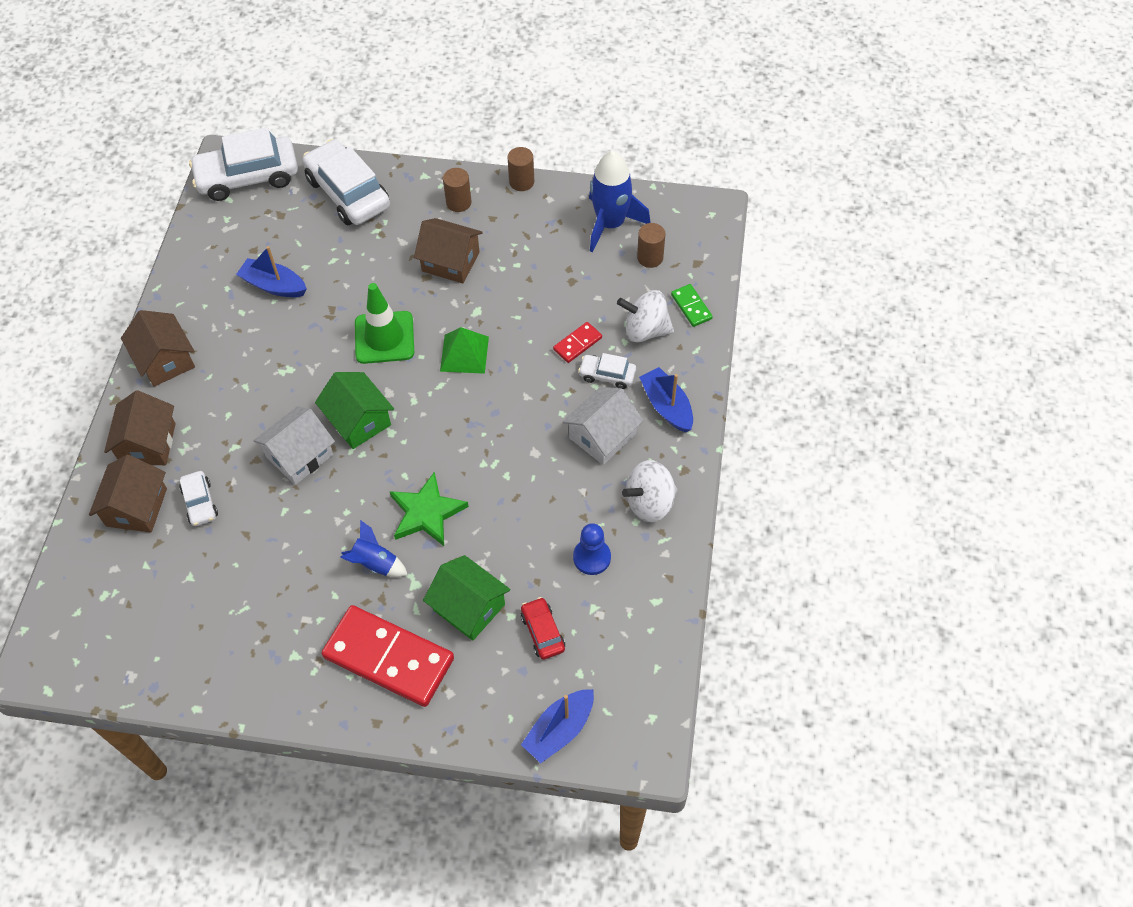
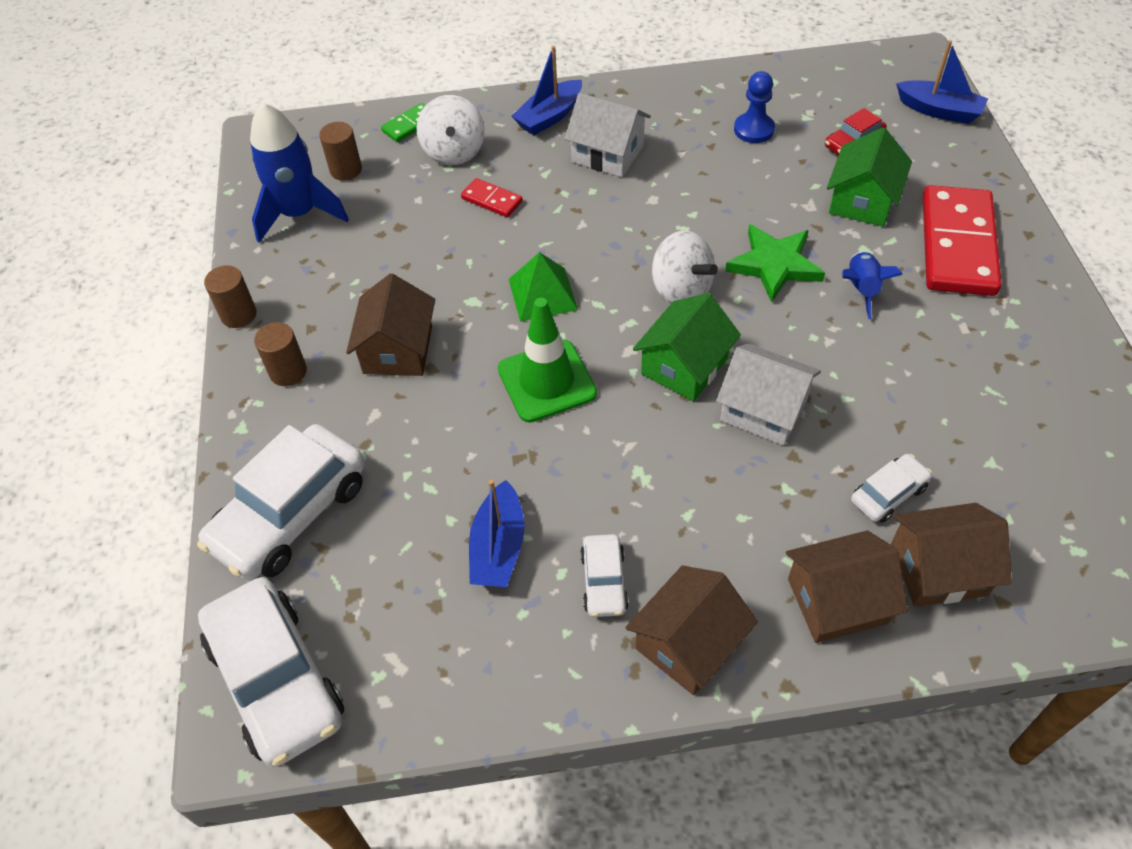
camera: 105 degrees left, 5 degrees down
(607, 375) = (527, 167): white car -> white car (604, 581)
(649, 503) = (670, 105): white spinning top -> white spinning top (681, 290)

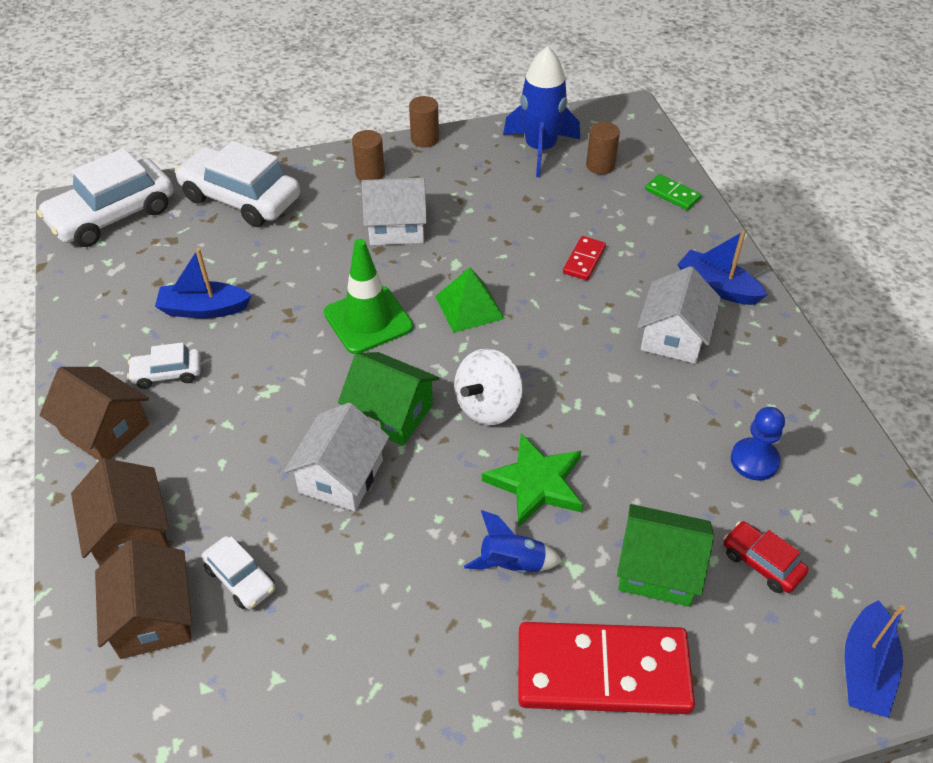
camera: 80 degrees right, 5 degrees down
(398, 349) = (396, 227): brown house -> white house
(454, 152) = (643, 227): white spinning top -> none

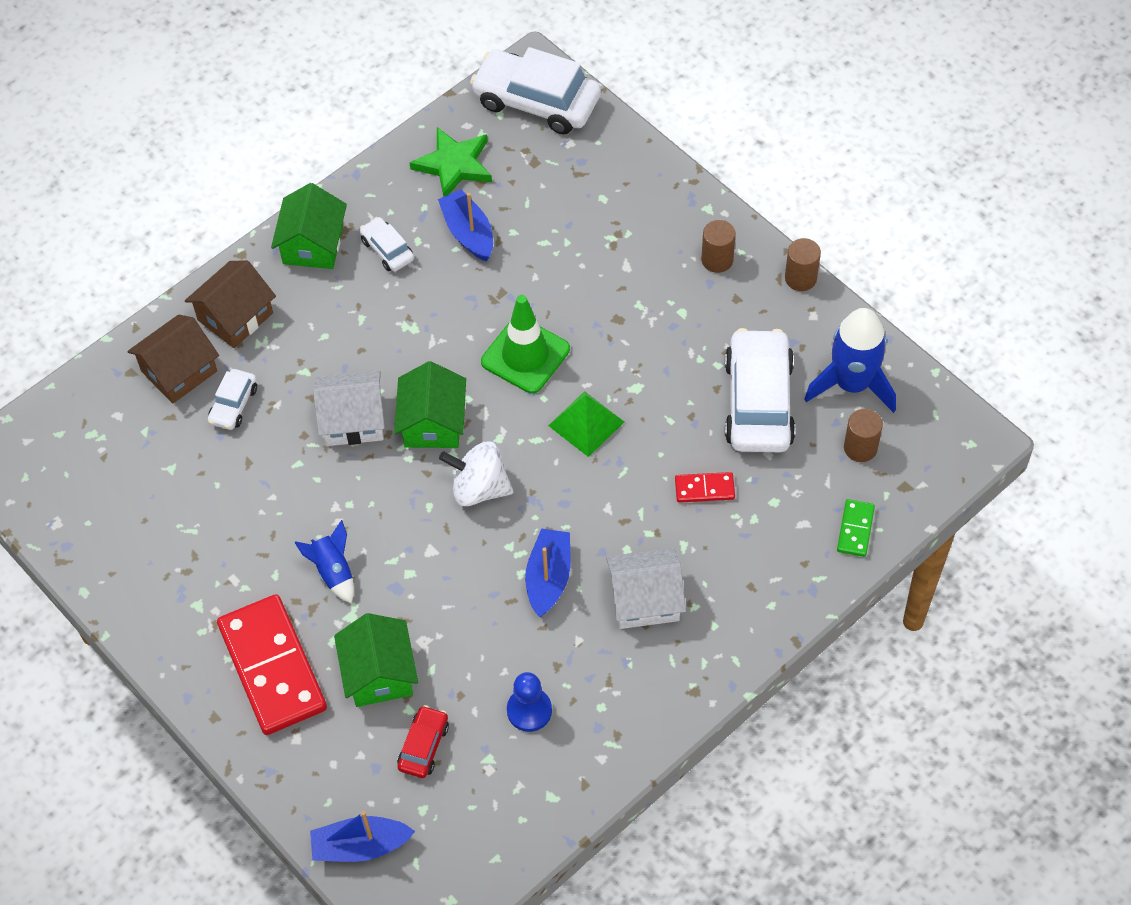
camera: 65 degrees right, 10 degrees up
(105, 430) = (313, 244): brown house -> green house
(241, 198) = (617, 179): white car -> white car (758, 402)
(396, 227) = (655, 318): white house -> none
(536, 483) = (418, 556): green star -> green star (454, 165)
(717, 287) = (735, 615): blue boat -> blue boat (548, 578)

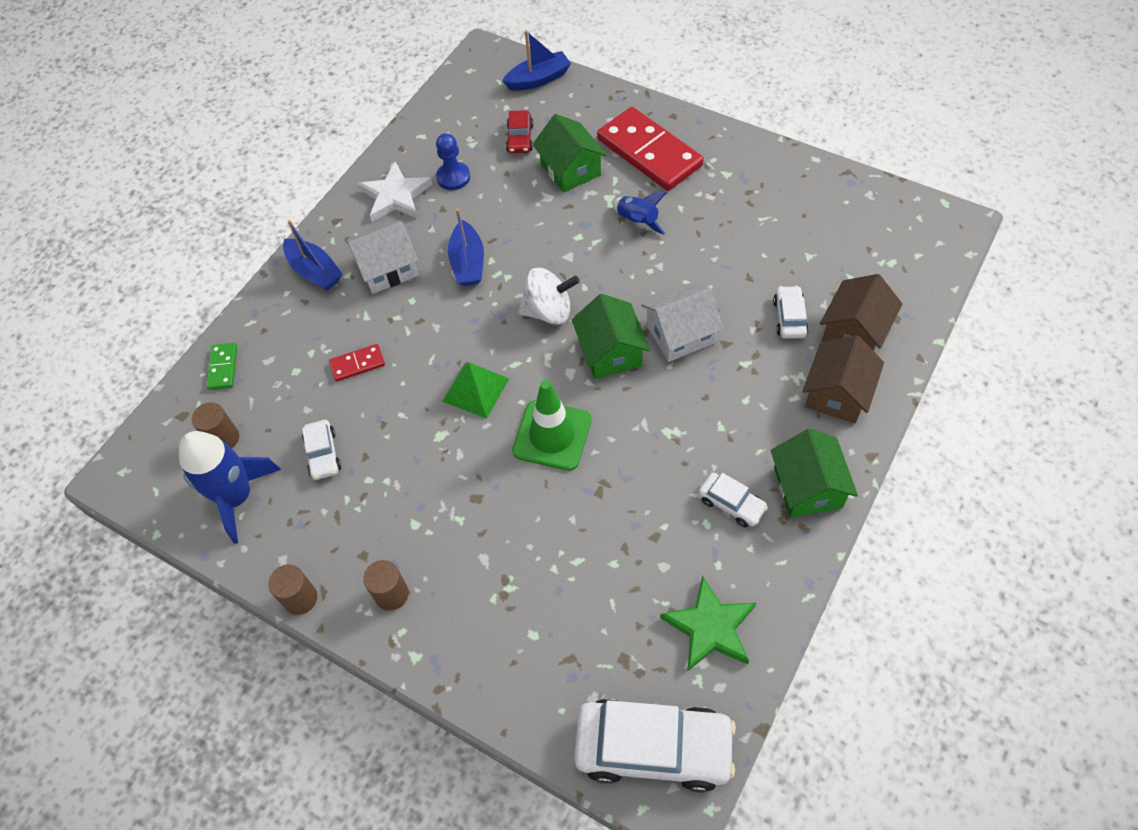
camera: 165 degrees right, 0 degrees up
(468, 233) = (659, 548): blue boat -> blue boat (314, 271)
(610, 705) = (396, 196): none -> white star
(758, 402) = (323, 454): white car -> white car, size x0.49

